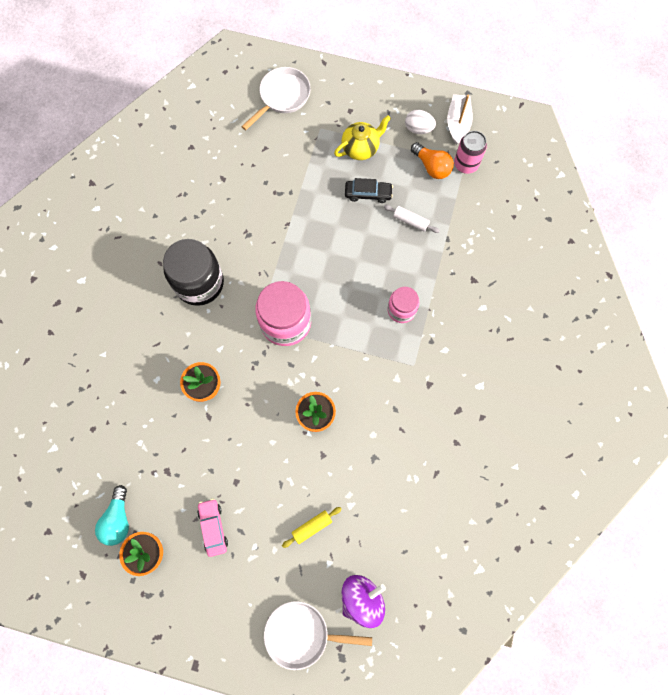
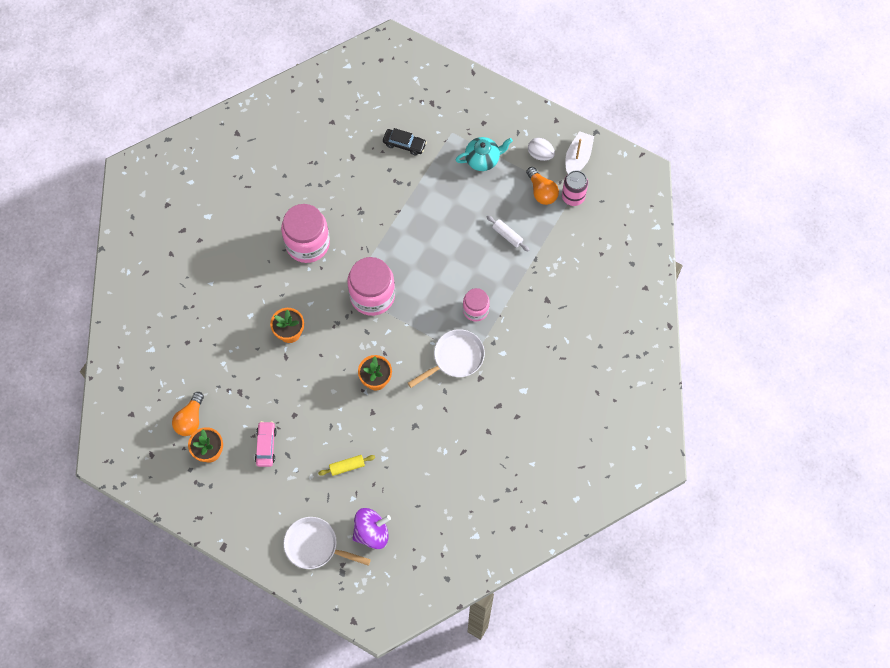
camera: 15 degrees right, 5 degrees down
(118, 519) = (190, 419): turquoise light bulb -> orange light bulb
(199, 283) = (307, 243): black jar -> pink jar
(282, 97) = (426, 95): white pan -> white pan (455, 358)
(361, 148) = (483, 159): yellow teapot -> turquoise teapot
(368, 194) = (477, 202): black car -> black car (404, 144)

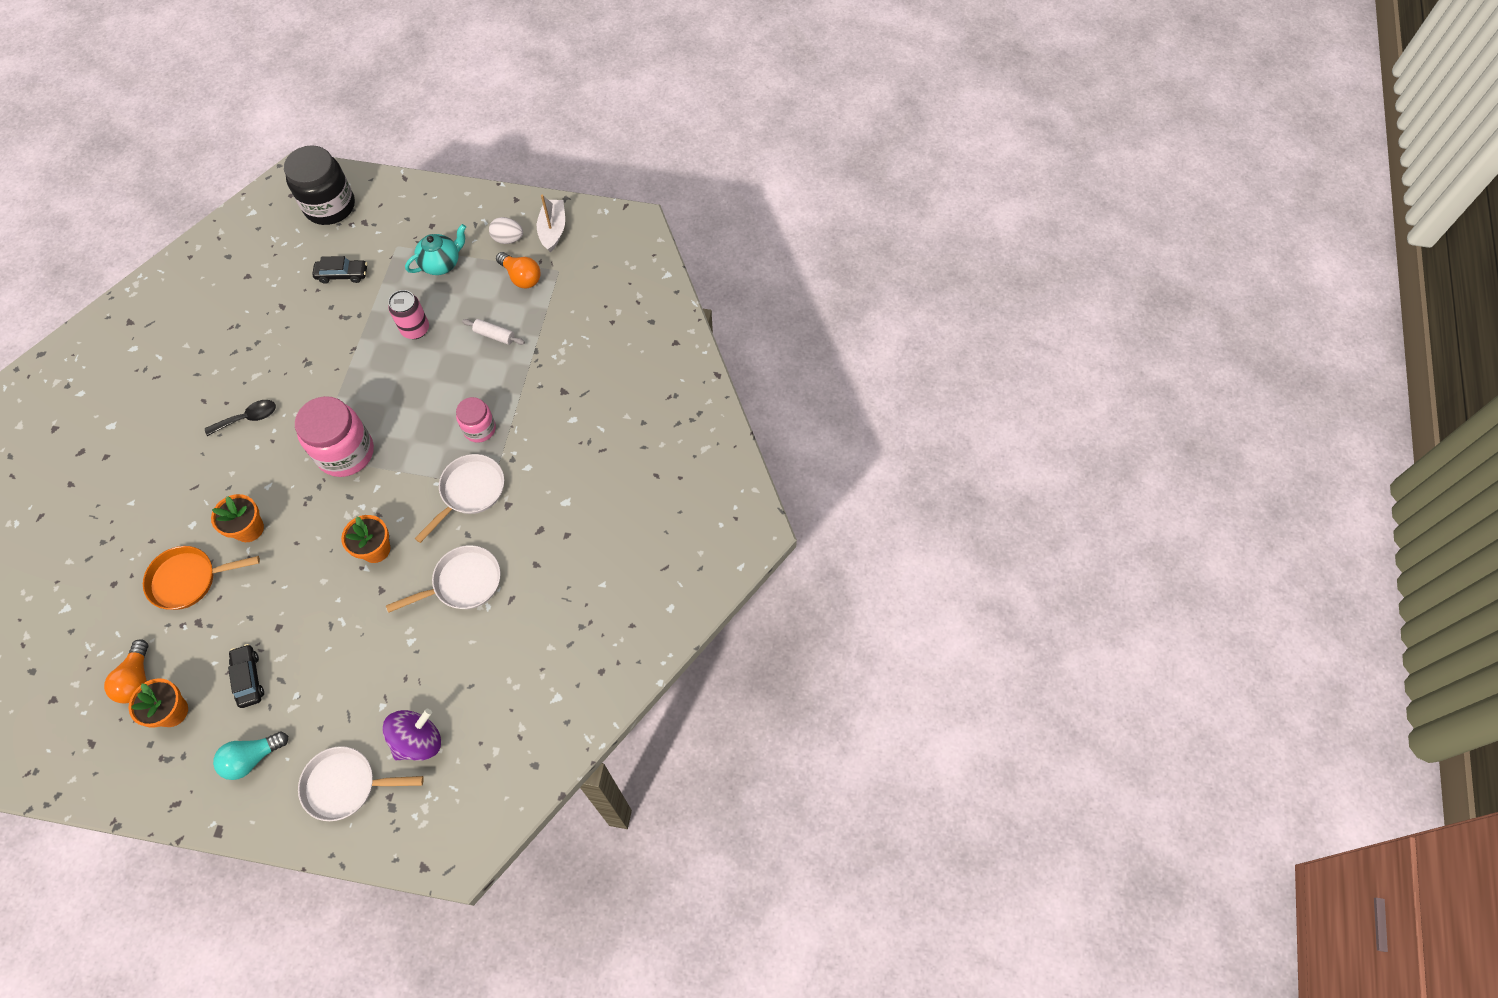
camera: 20 degrees left, 5 degrees down
(240, 357) = (189, 579): none -> orange pan
(256, 504) = (252, 758): none -> turquoise light bulb
(266, 446) = (249, 678): pink car -> black car
(307, 243) = (248, 418): pink jar -> black spoon
(347, 466) = (364, 668): yellow rolling pin -> none
(408, 80) = (330, 206): none -> black jar
(432, 427) = (463, 583): none -> white pan
(573, 197) = (560, 272): pink can -> pink can (415, 329)

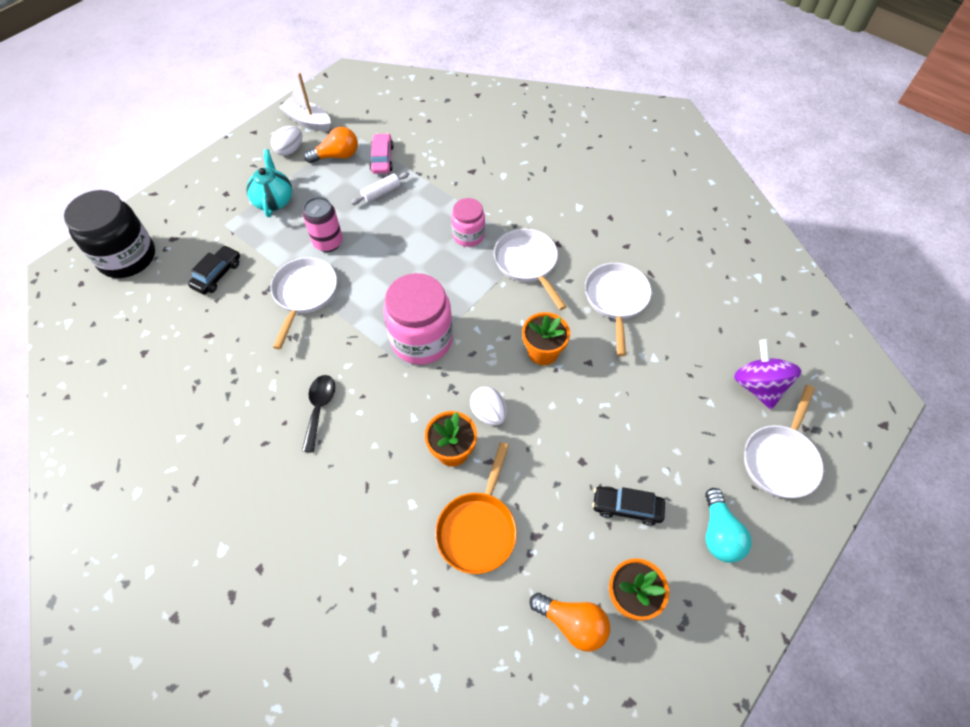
camera: 60 degrees left, 5 degrees down
(295, 537) = (488, 413): none -> white egg
(351, 345) = (304, 294): none -> white pan
(538, 313) = (382, 159): none -> pink car

